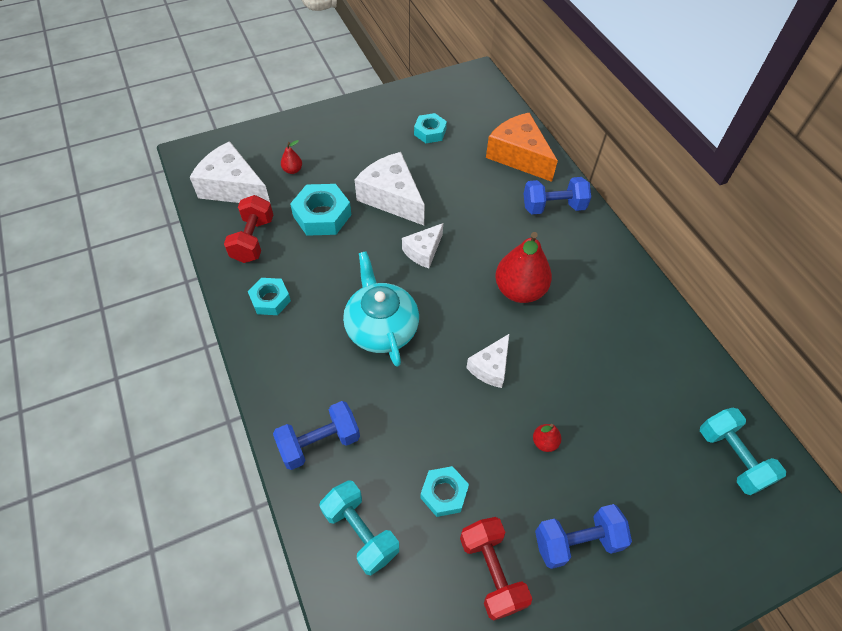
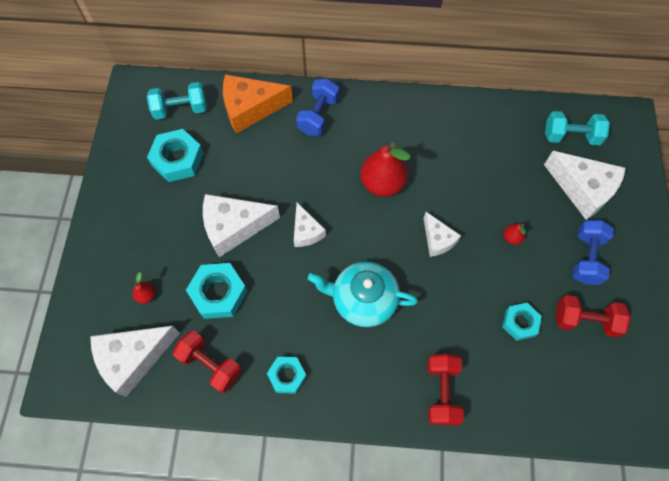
camera: 60 degrees left, 10 degrees up
(319, 442) = (441, 392): blue dumbbell -> red dumbbell
(361, 532) = (524, 393): turquoise dumbbell -> turquoise dumbbell (180, 109)
(430, 132) = (177, 159): turquoise nut -> turquoise nut, size x1.57
(668, 501) = (583, 189): none -> white cheese

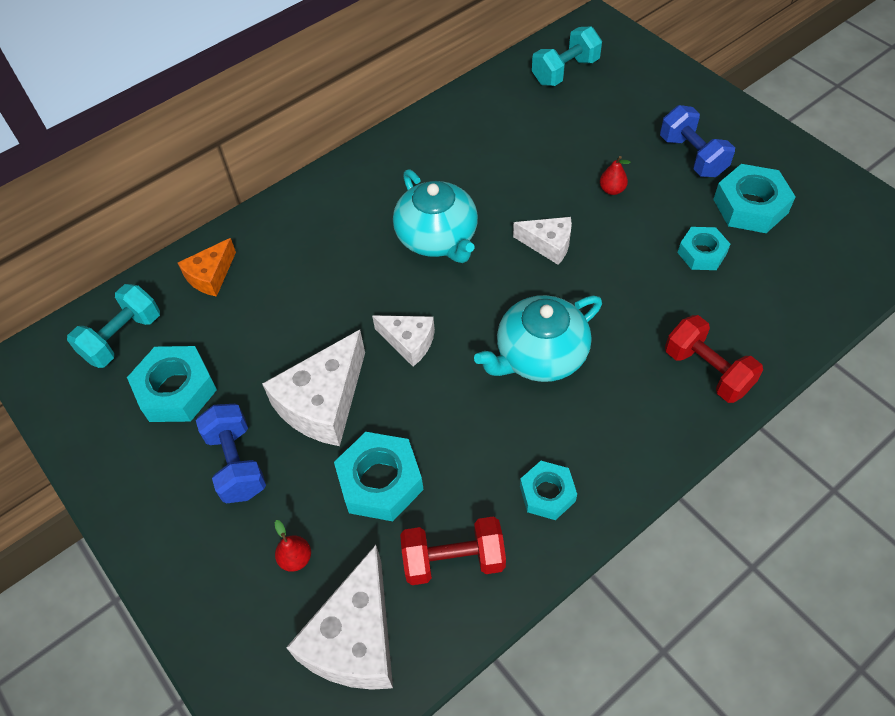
camera: 40 degrees left, 10 degrees down
(250, 108) = (210, 276): orange cheese -> orange cheese, size x0.58
(318, 115) = (298, 227): blue dumbbell -> blue dumbbell (237, 463)
(382, 183) = (437, 238): red pear -> turquoise teapot
(583, 189) = (625, 105): white cheese -> none
(585, 320) = (750, 206): red dumbbell -> turquoise nut

